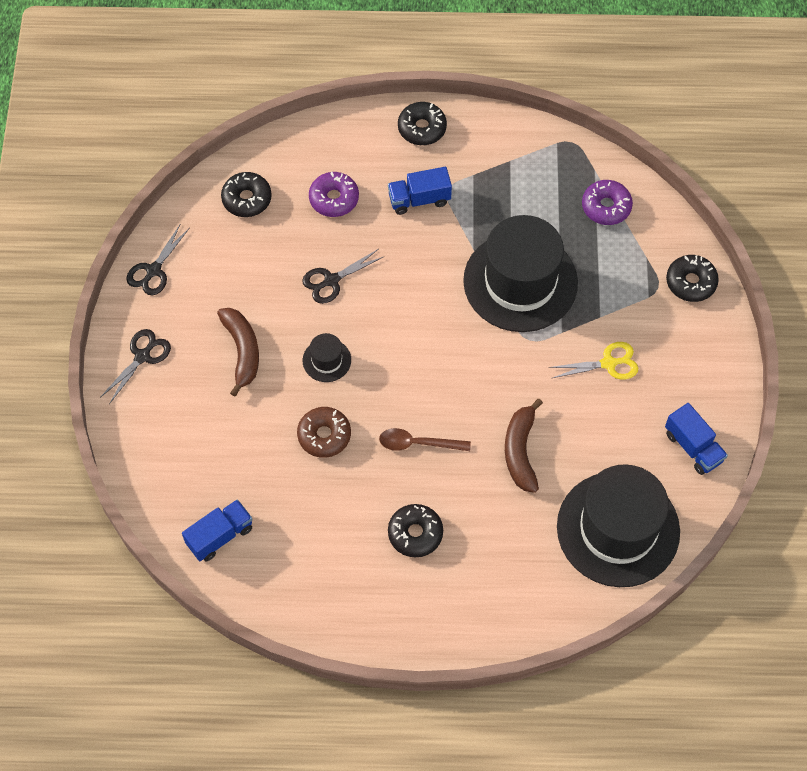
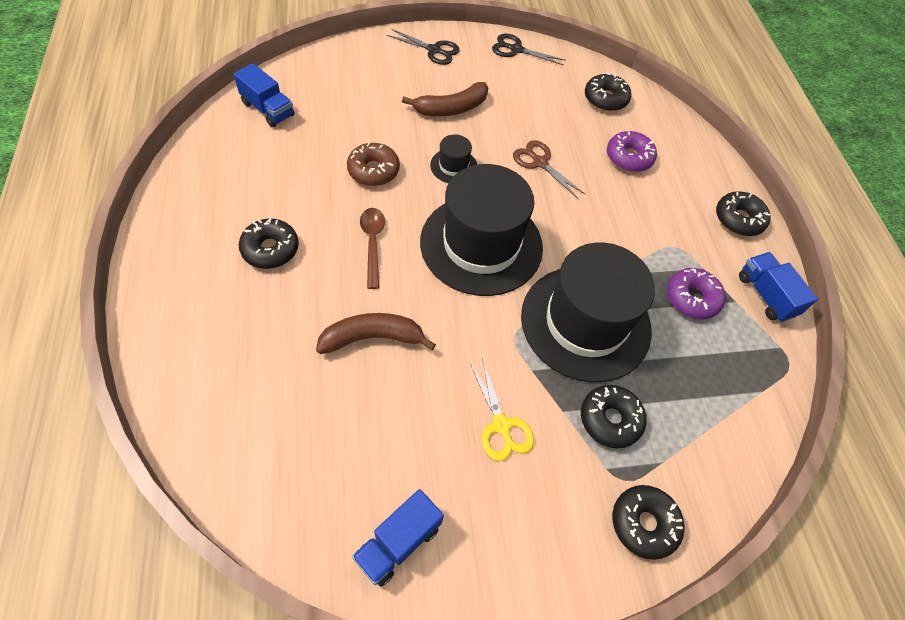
camera: 75 degrees right, 5 degrees down
(331, 280) = (540, 162): black scissors -> brown scissors
(419, 199) = (654, 223): blue truck -> blue truck (766, 295)
(606, 207) = (716, 408): purple donut -> purple donut (692, 298)
(609, 285) = (610, 419): none -> black donut
(618, 529) = (277, 452): black hat -> black hat (481, 244)

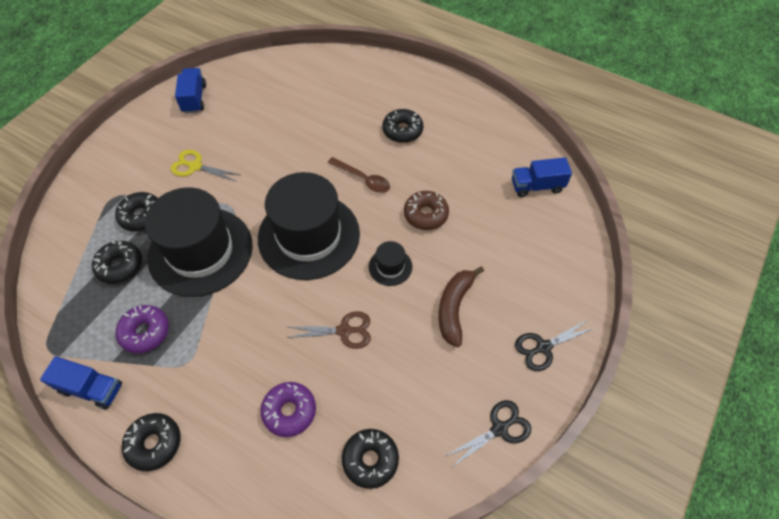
camera: 135 degrees right, 0 degrees up
(373, 338) = (299, 144): brown banana -> none
(644, 523) = (88, 189): black donut -> black donut (120, 266)

